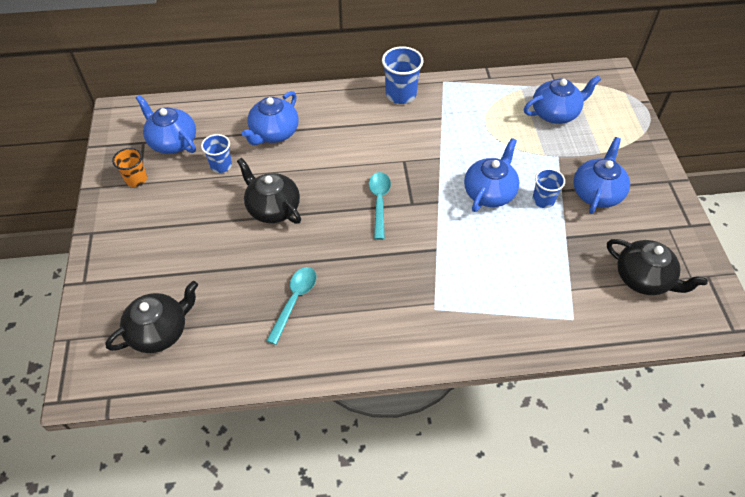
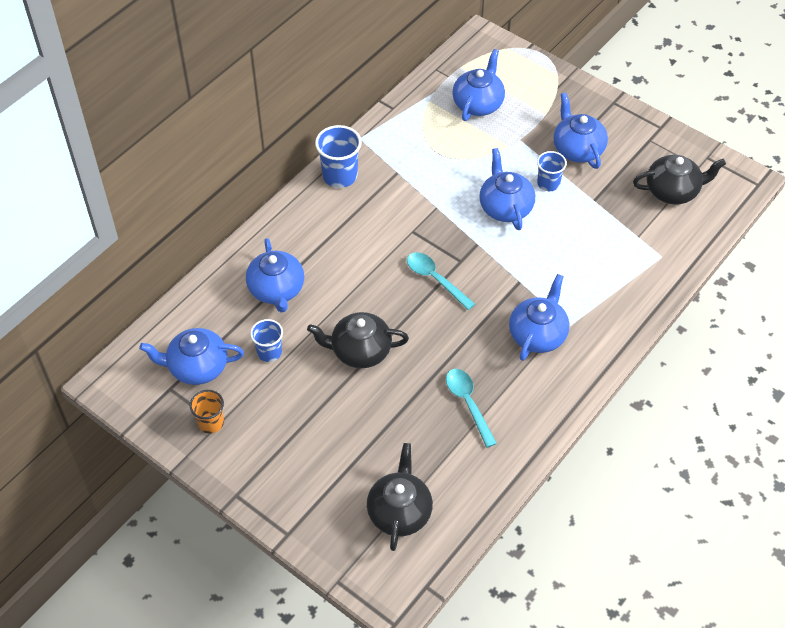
camera: 45 degrees left, 0 degrees up
(403, 296) = (538, 334): none -> blue teapot

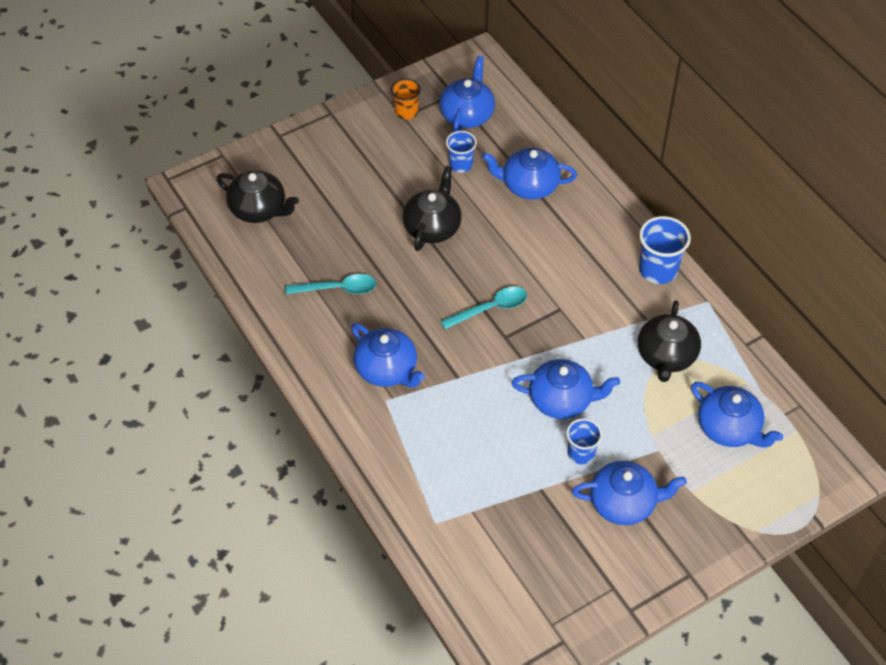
camera: 110 degrees right, 0 degrees up
(673, 191) = (524, 577): black teapot -> black teapot (666, 356)

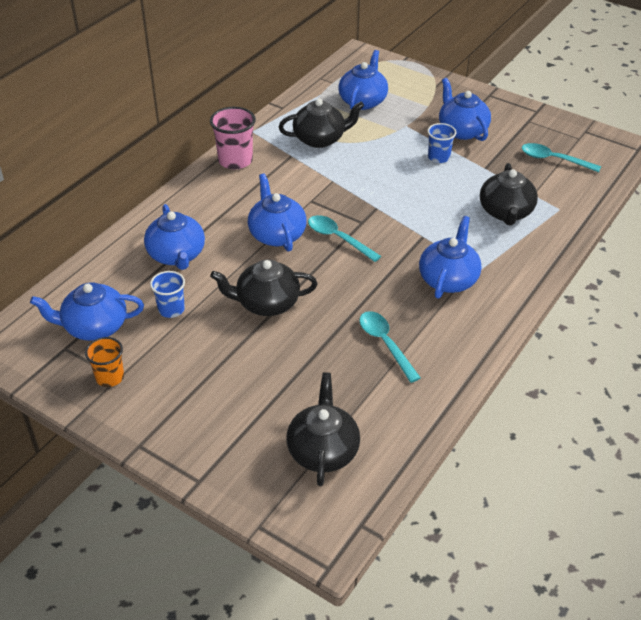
camera: 115 degrees left, 10 degrees down
(456, 468) = (505, 212): none -> black teapot
(522, 569) = (553, 160): none -> turquoise spoon
(562, 400) = (400, 177): blue teapot -> blue teapot (276, 234)
(658, 270) = (235, 160): blue cup -> pink cup

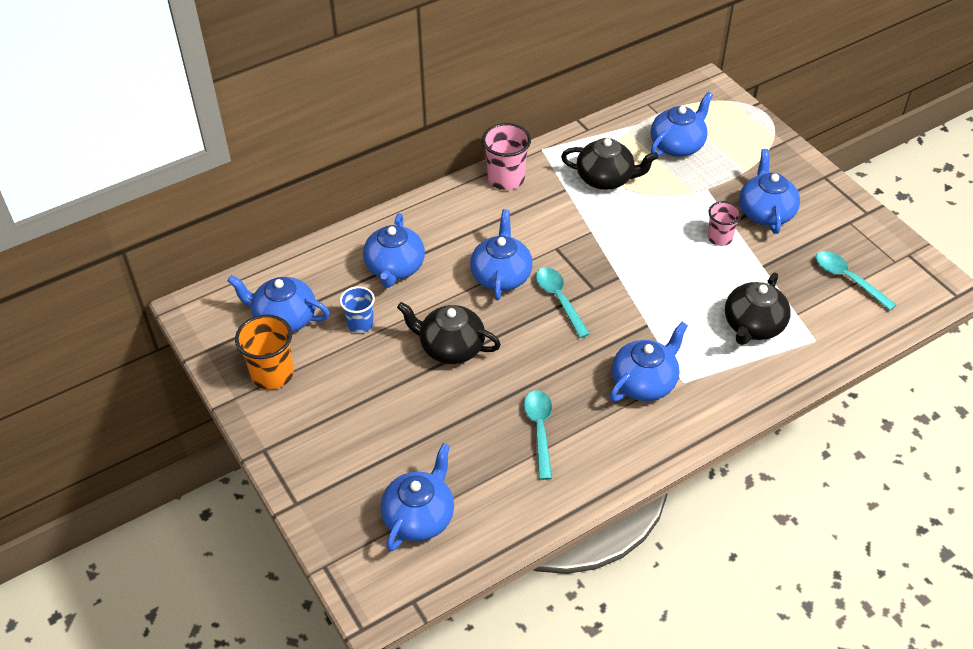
camera: 25 degrees right, 5 degrees up
(110, 377) = (272, 374): orange cup -> orange cup, size x1.55
(323, 450) = (419, 516): black teapot -> blue teapot
(438, 157) = (719, 238): blue cup -> pink cup

